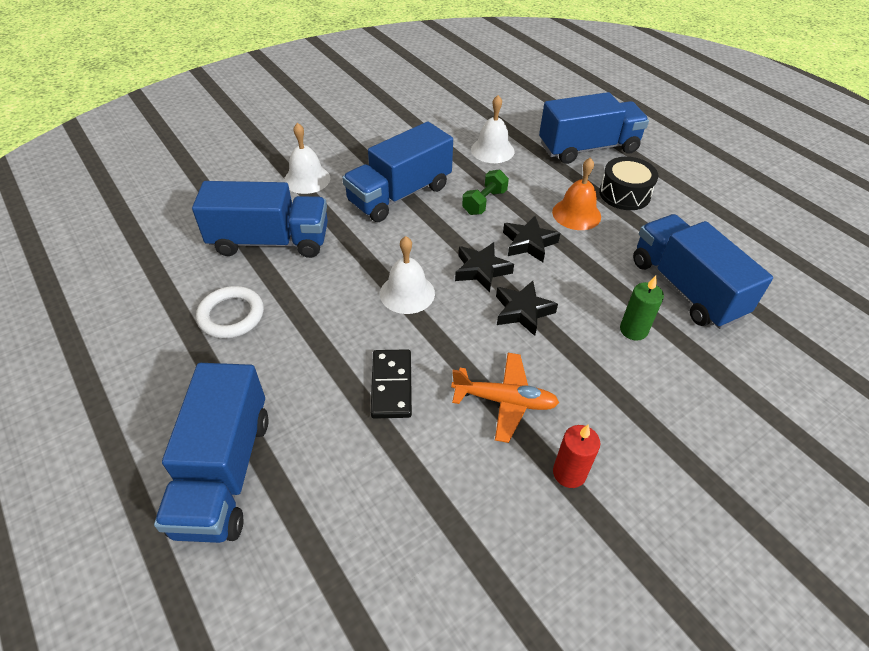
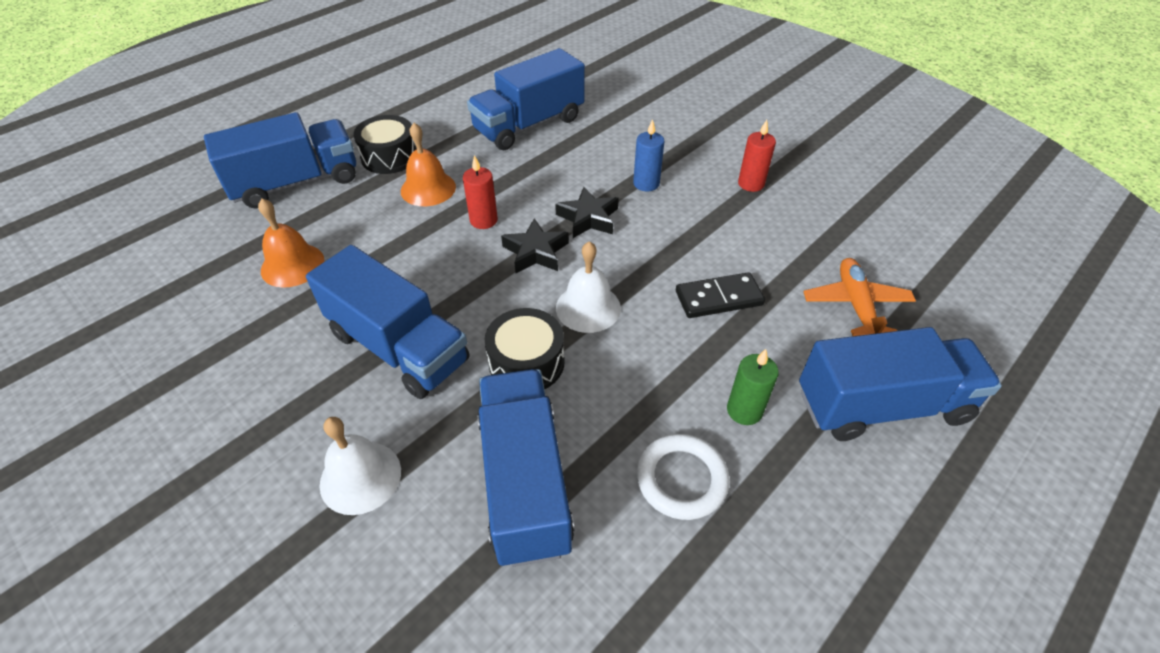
camera: 100 degrees left, 0 degrees up
(363, 252) = (526, 362): none -> black drum
(484, 202) = (411, 262): green dumbbell -> none
(492, 150) = (292, 265): white bell -> orange bell
(504, 401) = (700, 221): orange plane -> orange plane (856, 305)
(529, 243) = (483, 220): black star -> red candle
(575, 368) = (646, 183): none -> blue candle
(588, 148) = (296, 183): blue truck -> blue truck turned 90 degrees clockwise
(633, 330) = (590, 153): green candle -> green candle (744, 410)

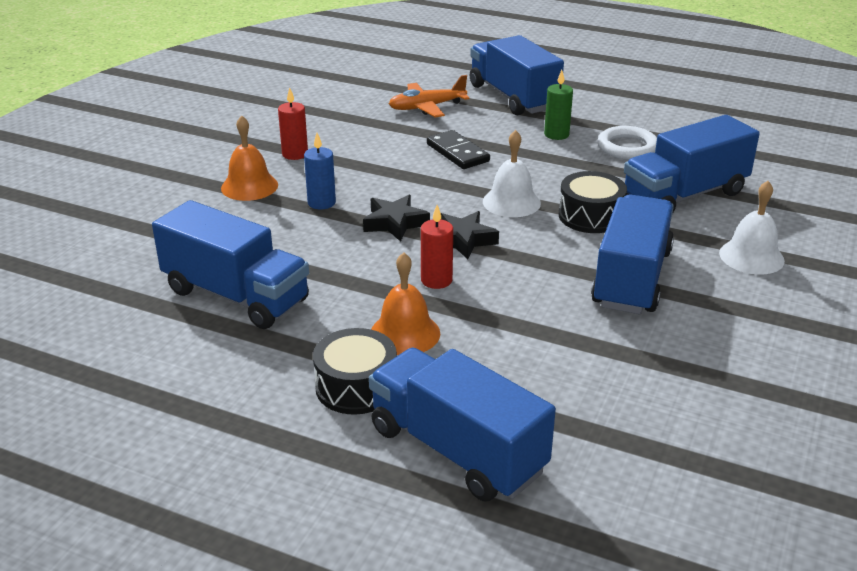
camera: 110 degrees left, 15 degrees down
(292, 265) = (593, 384): orange bell -> orange bell (249, 186)

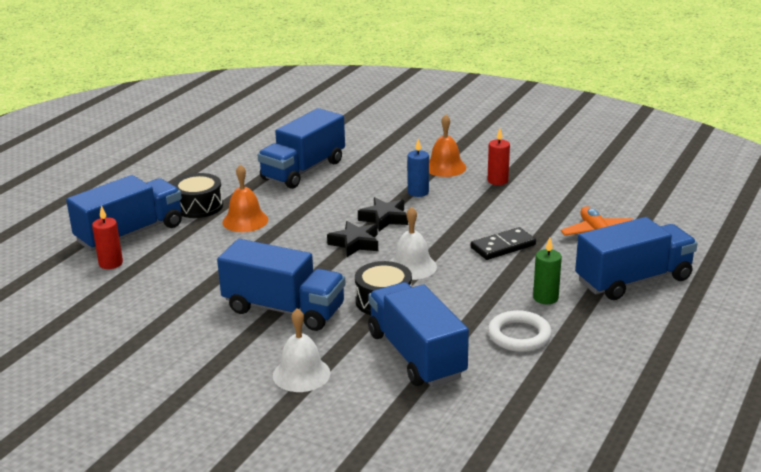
camera: 95 degrees right, 5 degrees down
(436, 280) = (303, 232): red candle -> red candle (111, 263)

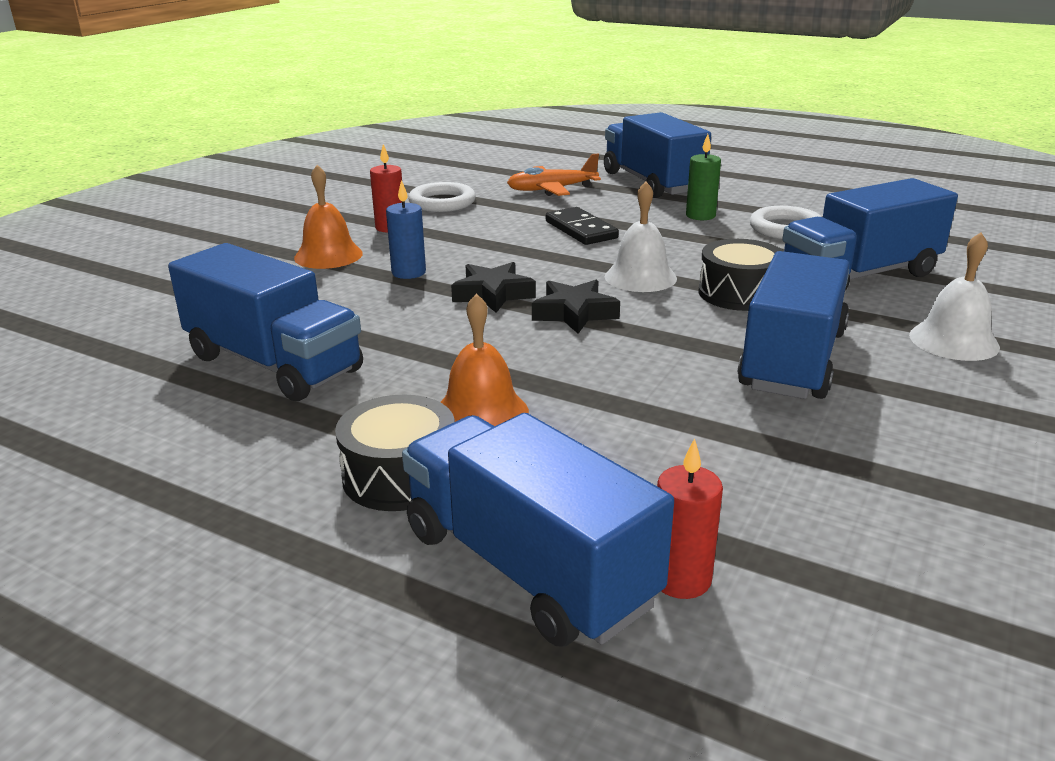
camera: 90 degrees left, 0 degrees up
(555, 194) = (442, 202): none -> white ring

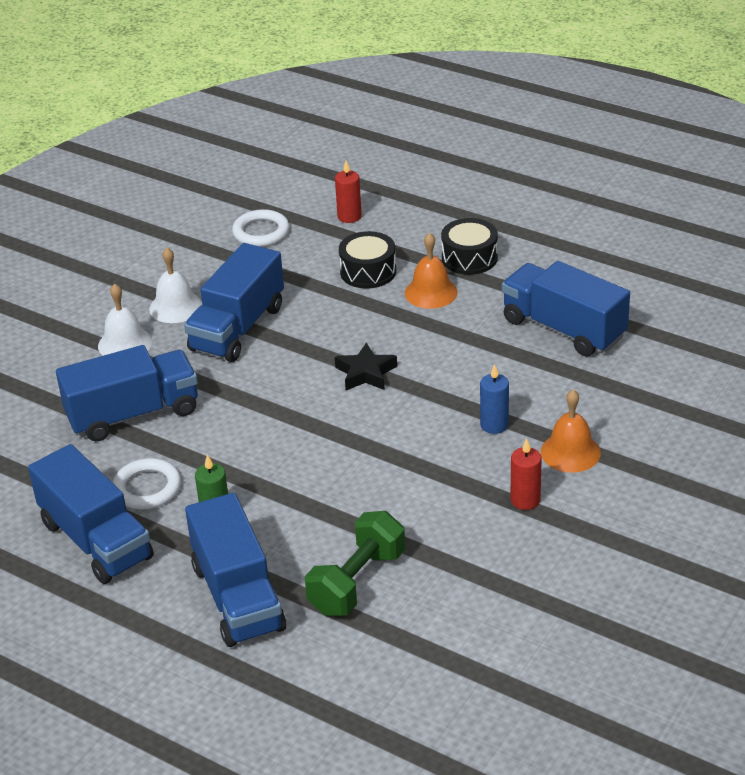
camera: 175 degrees left, 10 degrees up
(442, 202) = (480, 553): white ring -> white ring (261, 232)
(493, 294) = (424, 395): black star -> none
(527, 567) = (410, 220): blue truck -> blue truck (96, 540)
(551, 190) = (357, 582): orange plane -> green dumbbell
(581, 230) = (340, 491): black domino -> none
(640, 277) = (306, 415): white bell -> white bell (175, 307)
(739, 293) = (238, 394): black drum -> black drum (368, 271)

